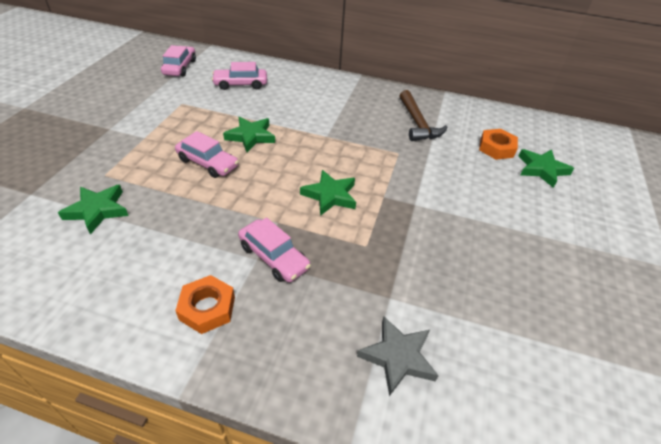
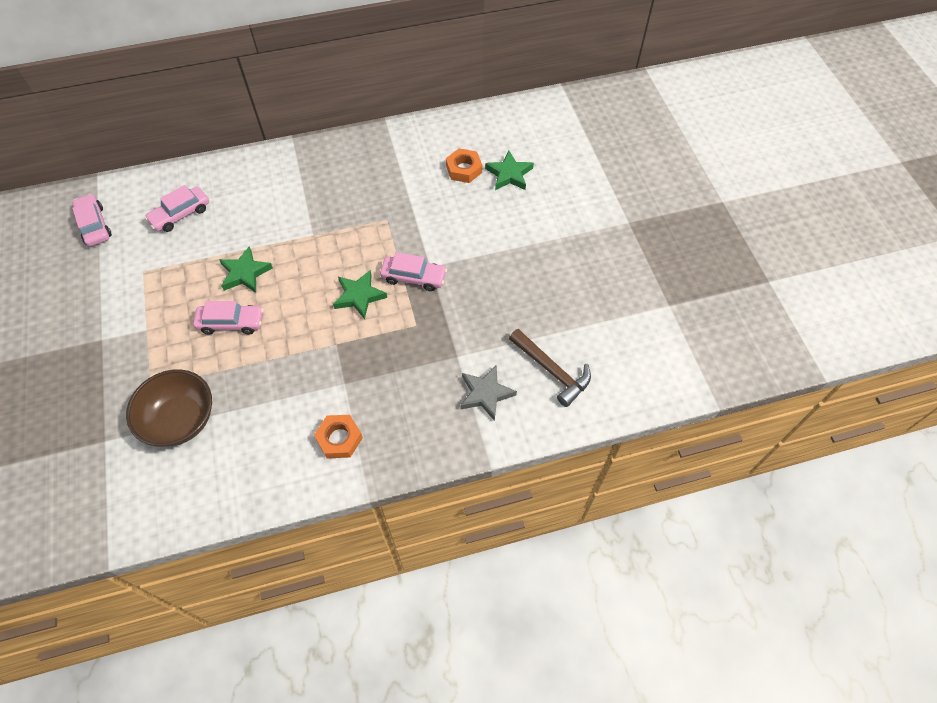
camera: 30 degrees left, 15 degrees up
(97, 210) = (180, 420): green star -> brown bowl
(274, 257) = (355, 374): pink car -> pink car (413, 277)
(417, 123) = (383, 175): brown hammer -> brown hammer (552, 370)

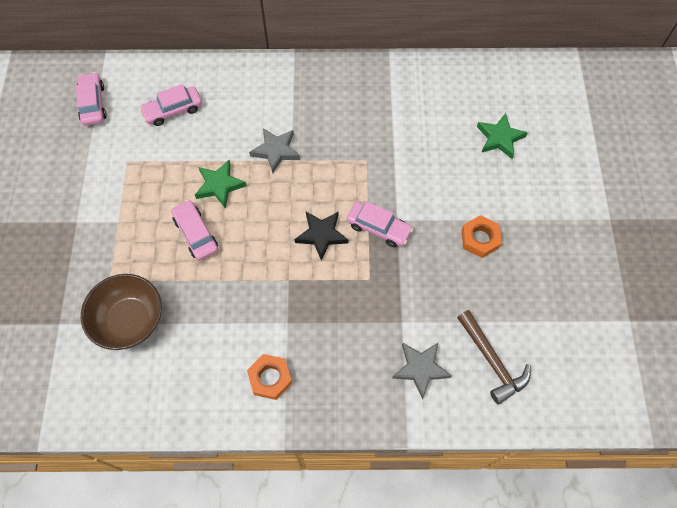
camera: 15 degrees right, 5 degrees up
(231, 323) = (196, 234): pink car -> pink car turned 135 degrees counterclockwise
(295, 230) = (276, 151): none -> grey star
(359, 296) = (321, 235): green star -> black star
(464, 169) = (455, 122): orange nut -> orange nut (480, 239)

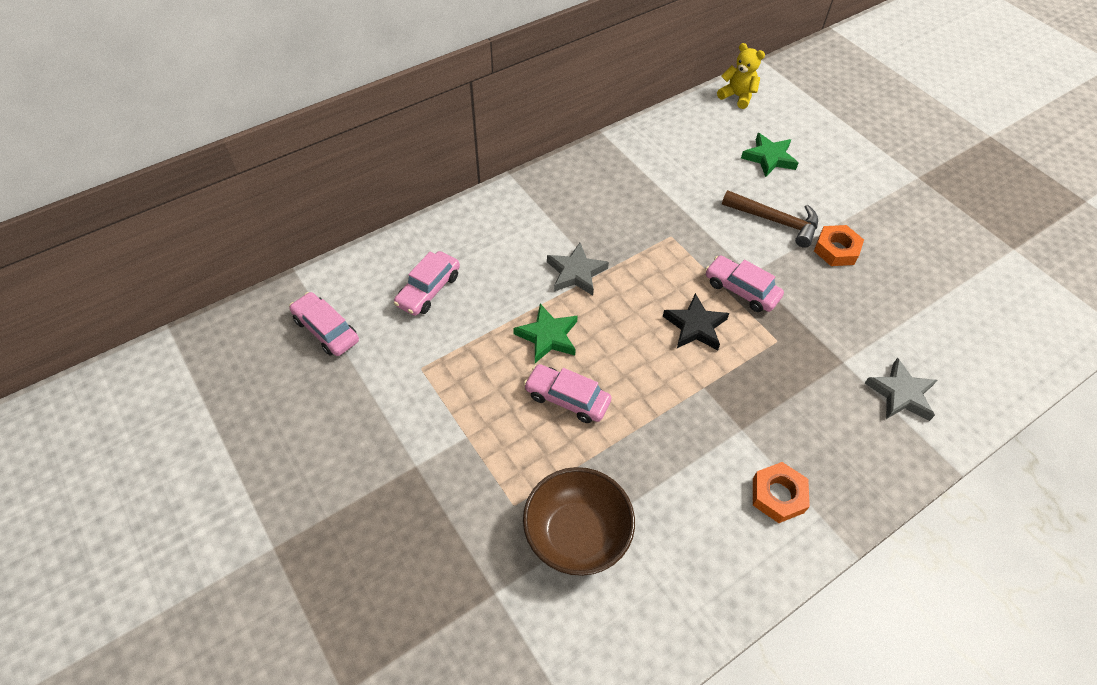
camera: 35 degrees left, 10 degrees down
(378, 228) = (741, 290): pink car -> pink car turned 135 degrees counterclockwise
(492, 361) = (950, 348): brown hammer -> brown hammer (775, 221)
(524, 73) = (737, 96): none -> yellow teddy bear

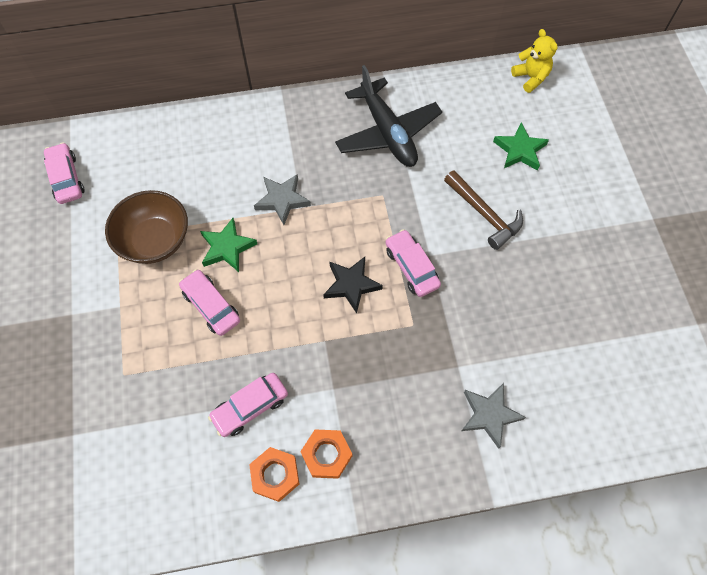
camera: 25 degrees right, 10 degrees up
(428, 290) = (158, 172): pink car -> pink car (250, 407)
(576, 534) = (155, 417): brown bowl -> brown bowl (155, 240)
(639, 180) = (387, 133): none -> black plane
(836, 250) = (522, 262): orange nut -> orange nut (275, 475)

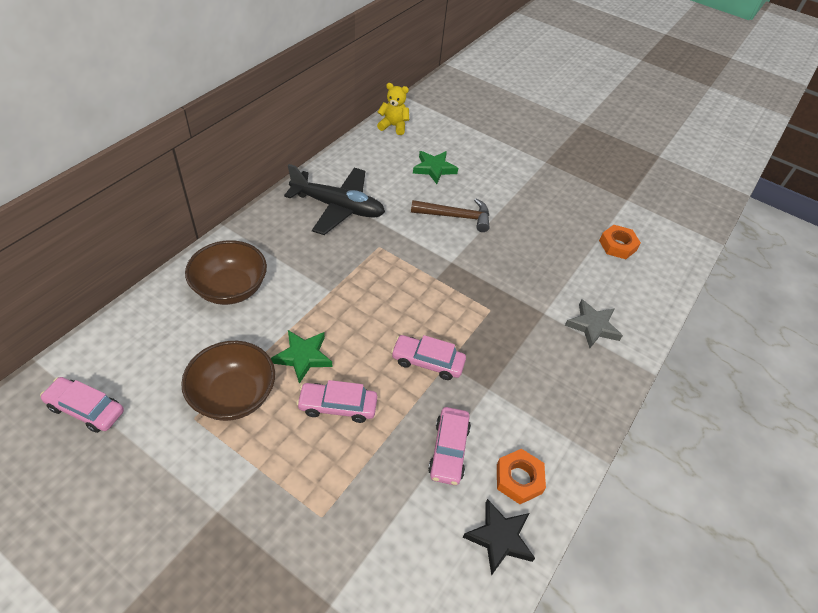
camera: 50 degrees left, 15 degrees down
(233, 151) = (231, 289): none -> brown bowl
(282, 200) = (310, 296): grey star -> none
(326, 455) = (534, 434): orange nut -> orange nut (617, 245)
(351, 285) = (423, 315): black star -> black star (499, 538)
(411, 267) = (449, 276): pink car -> pink car (427, 362)

